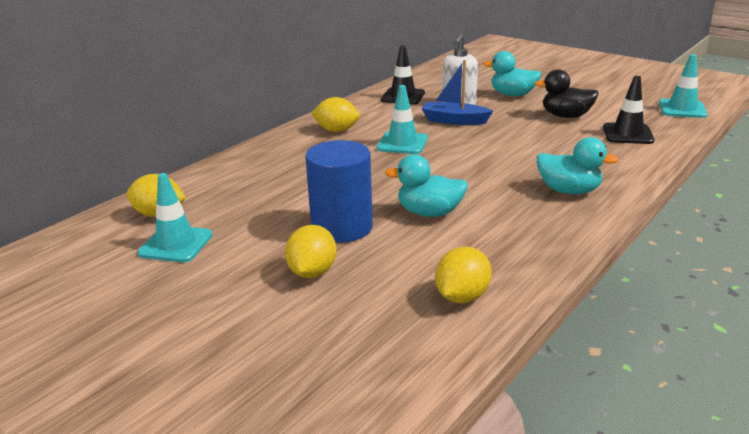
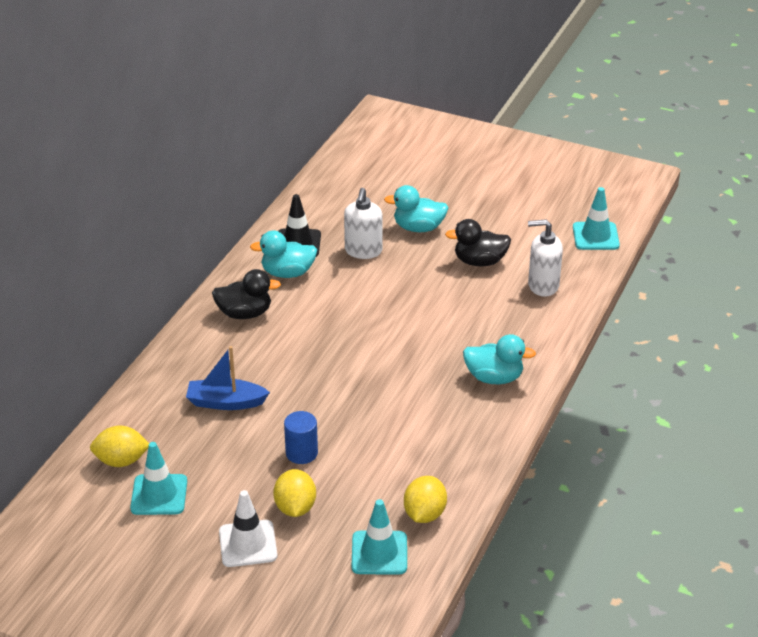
camera: 15 degrees left, 10 degrees up
(241, 298) = (248, 544): none -> white traffic cone
(336, 130) = (245, 313): yellow lemon -> black duck
(342, 227) = (301, 453): blue cylinder -> blue cylinder, size x0.58
(402, 143) = (321, 327): turquoise traffic cone -> turquoise traffic cone (379, 553)
(429, 213) = (374, 424): turquoise duck -> turquoise duck (287, 273)
(454, 121) = (365, 282): blue boat -> blue boat (226, 402)
(627, 134) = (543, 285): black traffic cone -> white soap dispenser

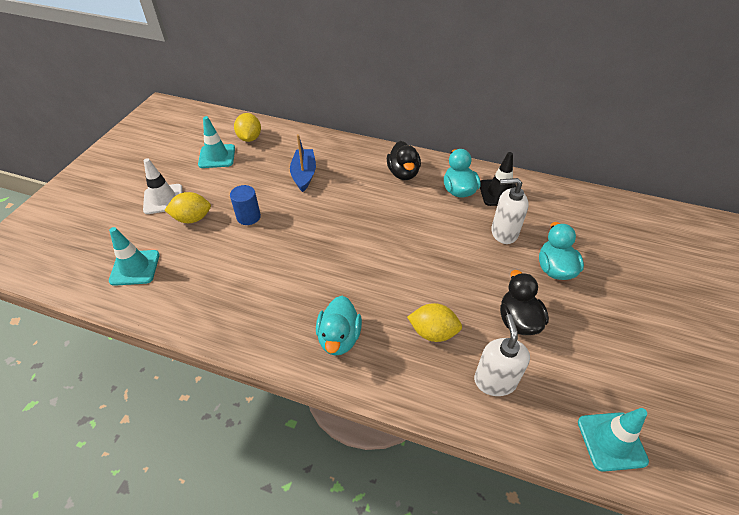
camera: 85 degrees right, 10 degrees up
(424, 514) = (169, 293): yellow lemon -> yellow lemon (433, 332)

